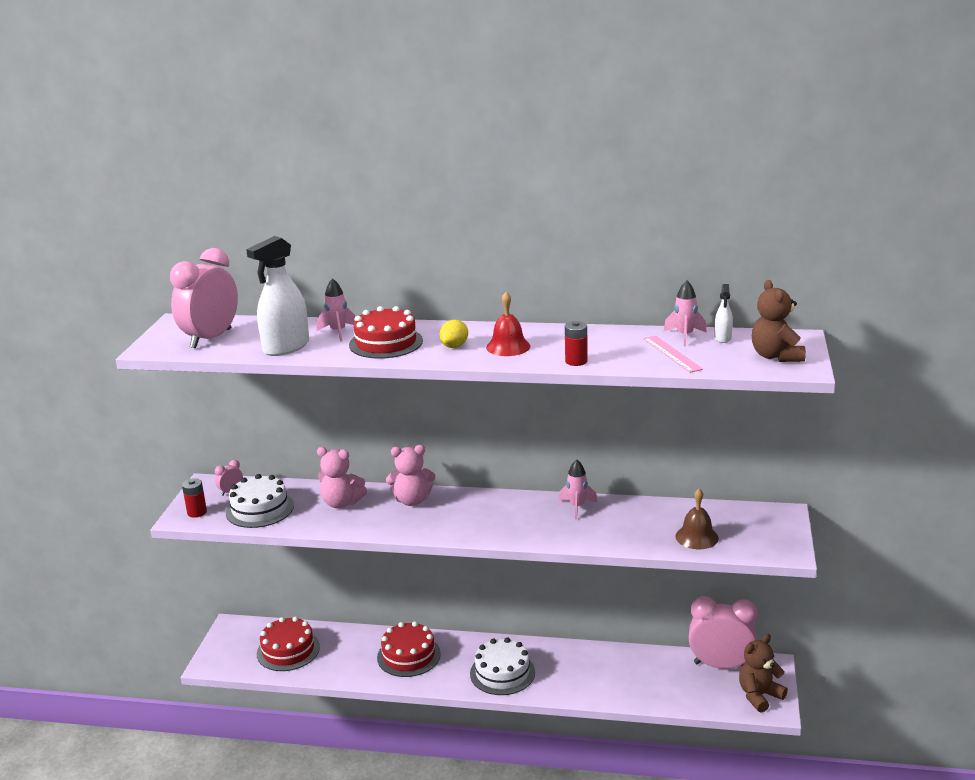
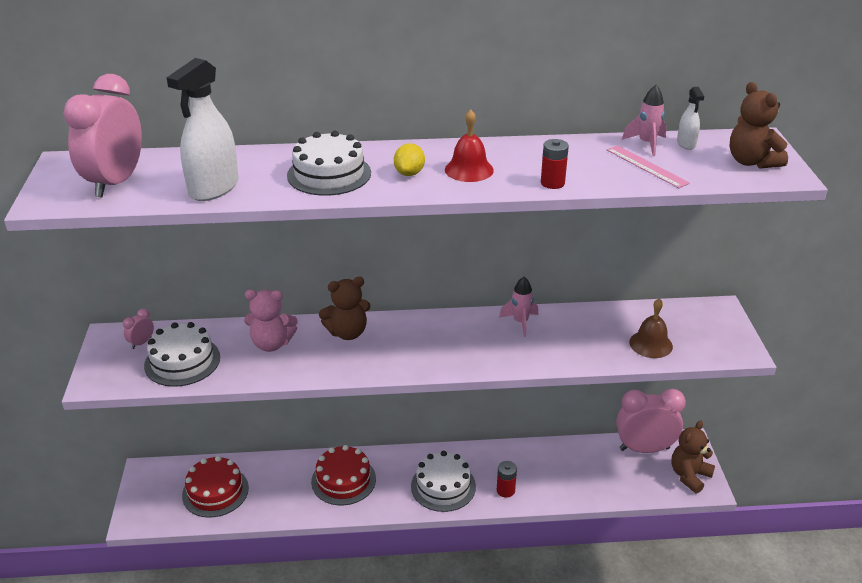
camera: 15 degrees left, 10 degrees up
(197, 512) = (110, 373): red battery -> red battery (505, 490)
(338, 332) = (266, 164): pink rocket -> none
(386, 343) = (329, 174): red cake -> white cake
(412, 500) = (347, 333): pink teddy bear -> brown teddy bear

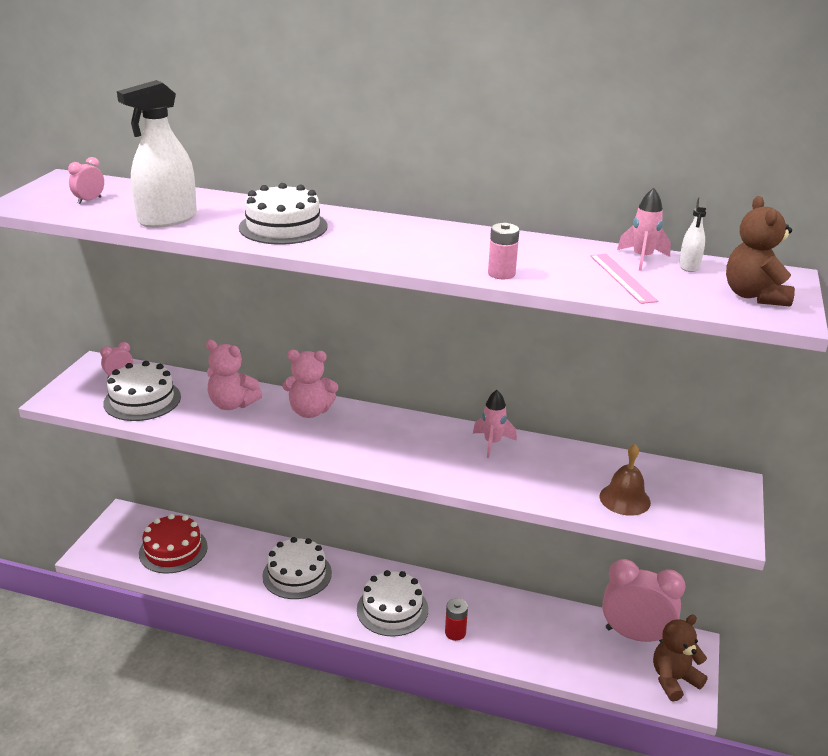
camera: 20 degrees right, 5 degrees down
(116, 183) = (89, 200): pink clock -> pink clock, size x0.41
(343, 480) = (297, 574): red cake -> white cake
(347, 333) = (310, 411): brown teddy bear -> pink teddy bear
(409, 173) = (361, 239): yellow lemon -> none
(469, 169) = (424, 247): red bell -> none
(552, 183) = (501, 274): red battery -> pink battery

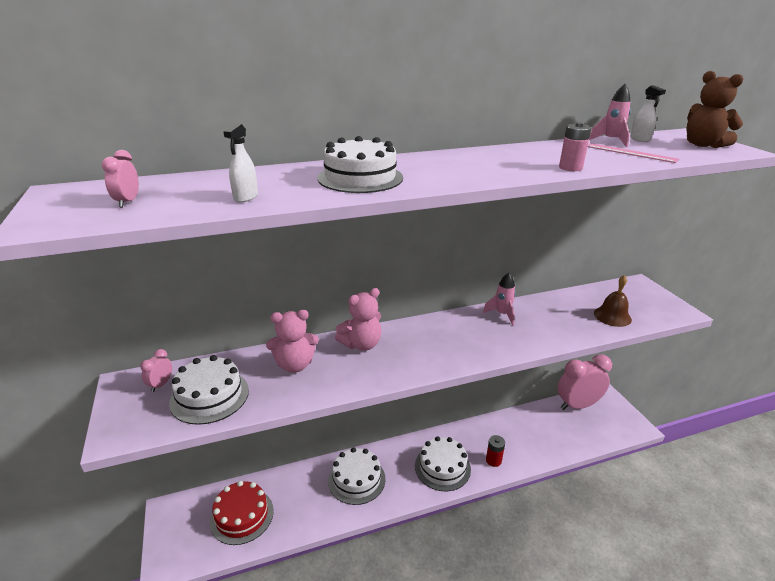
camera: 35 degrees left, 0 degrees up
(167, 219) = (245, 197): white spray bottle -> white spray bottle, size x0.49
(674, 680) = (620, 420): brown teddy bear -> none

